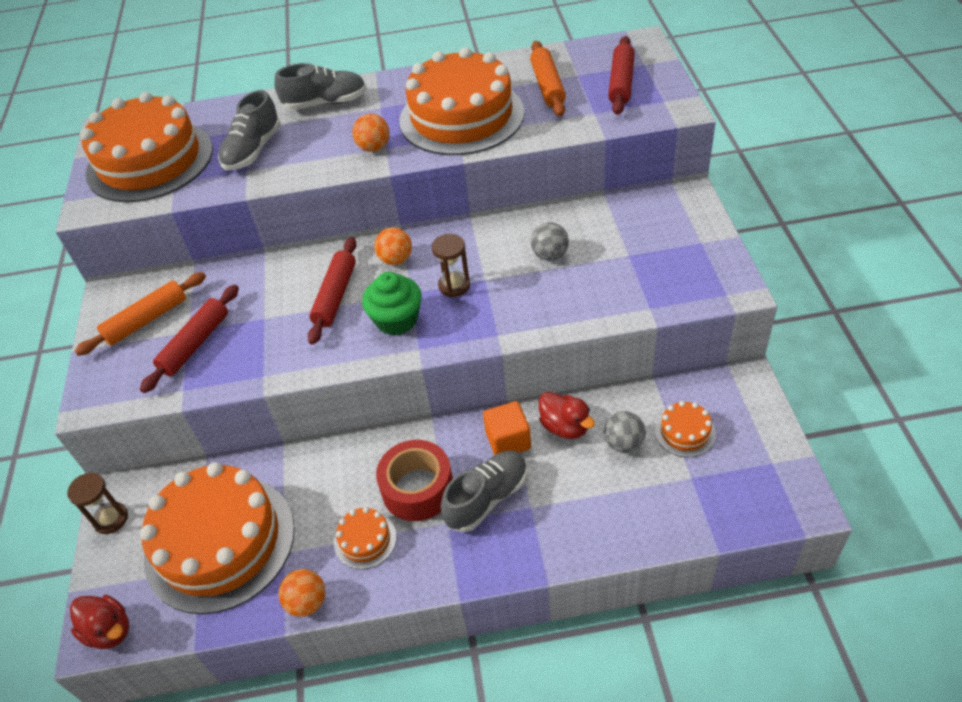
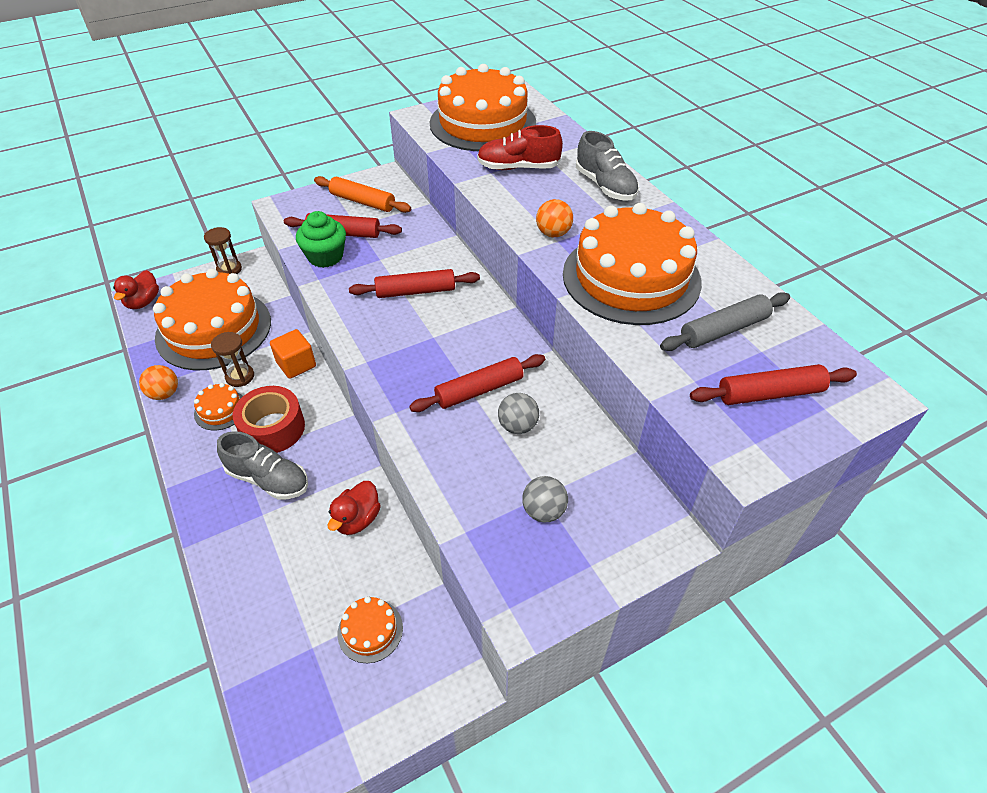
camera: 65 degrees right, 0 degrees up
(253, 150) = (518, 167): grey shoe -> red shoe
(396, 259) = (472, 315): orange ball -> none
(396, 320) = (397, 337): green cupcake -> green cupcake (325, 257)
(454, 285) = (451, 364): brown hourglass -> brown hourglass (240, 376)
(496, 272) = (479, 390): none -> red rolling pin
(508, 441) = (333, 478): orange cube -> orange cube (296, 364)
(548, 86) = (724, 330): orange rolling pin -> grey rolling pin
(623, 443) = (346, 574): grey ball -> grey ball (543, 511)

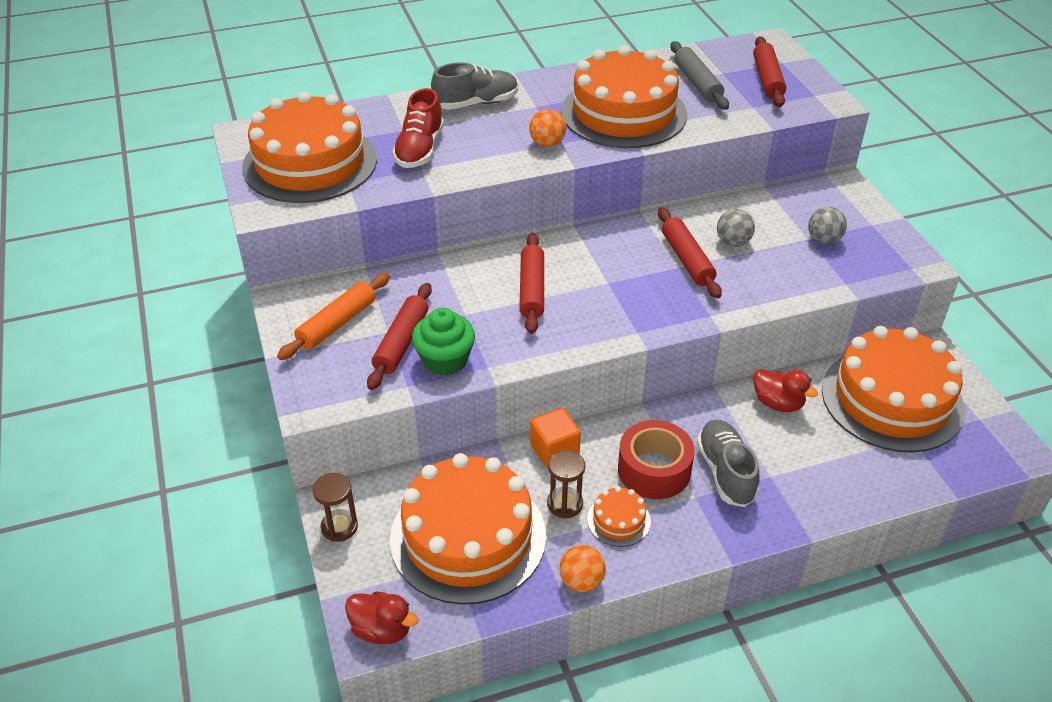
camera: 80 degrees left, 5 degrees down
(268, 479) = (725, 472): grey shoe -> grey shoe turned 45 degrees counterclockwise
(370, 630) = (892, 399): orange cake -> orange cake, size x2.42

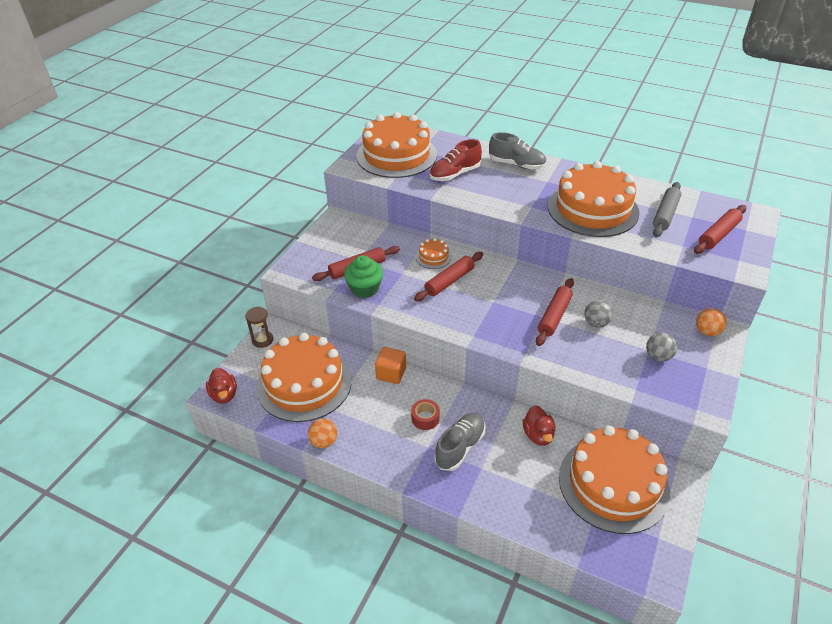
camera: 45 degrees right, 0 degrees up
(337, 324) = (342, 243): orange rolling pin -> none
(547, 143) = (524, 204): orange ball -> orange ball (707, 332)
(565, 504) = (363, 401): brown hourglass -> none
(618, 520) = (376, 428): orange cake -> orange cake (433, 257)
(654, 470) = (425, 418): red tape -> red tape, size x0.57

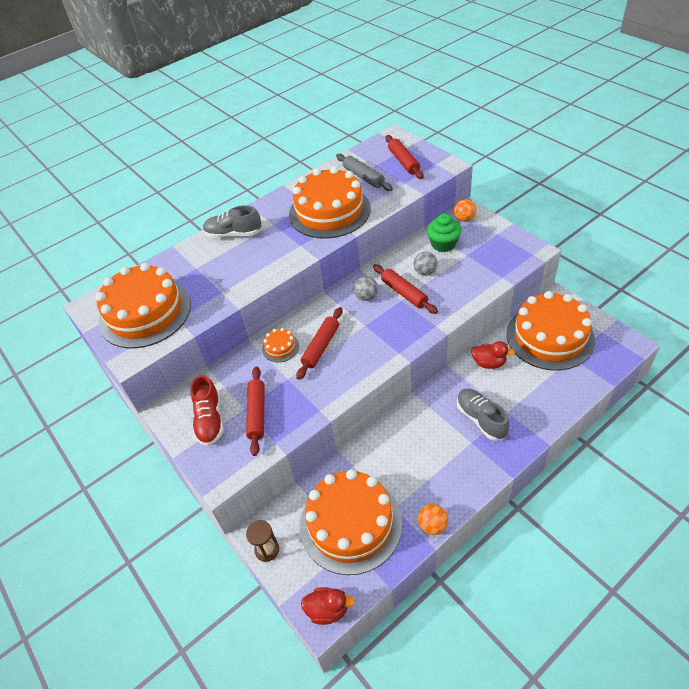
camera: 60 degrees left, 5 degrees up
(365, 289) = (290, 415): green cupcake -> green cupcake (443, 244)
(391, 373) = (375, 443): orange cube -> none
(425, 418) = (439, 434): red tape -> none
(449, 281) = (321, 346): red rolling pin -> red rolling pin turned 45 degrees clockwise
(455, 174) = (213, 279): red shoe -> red shoe (210, 420)
(516, 164) = (234, 234): grey shoe -> grey shoe turned 135 degrees counterclockwise
(658, 356) = (476, 253): grey ball -> grey ball (366, 297)

